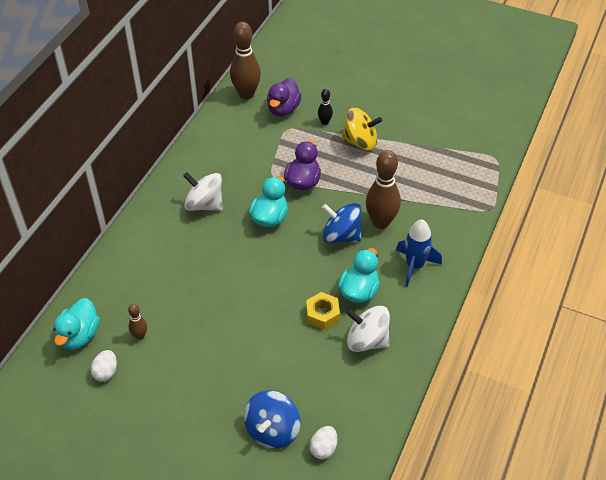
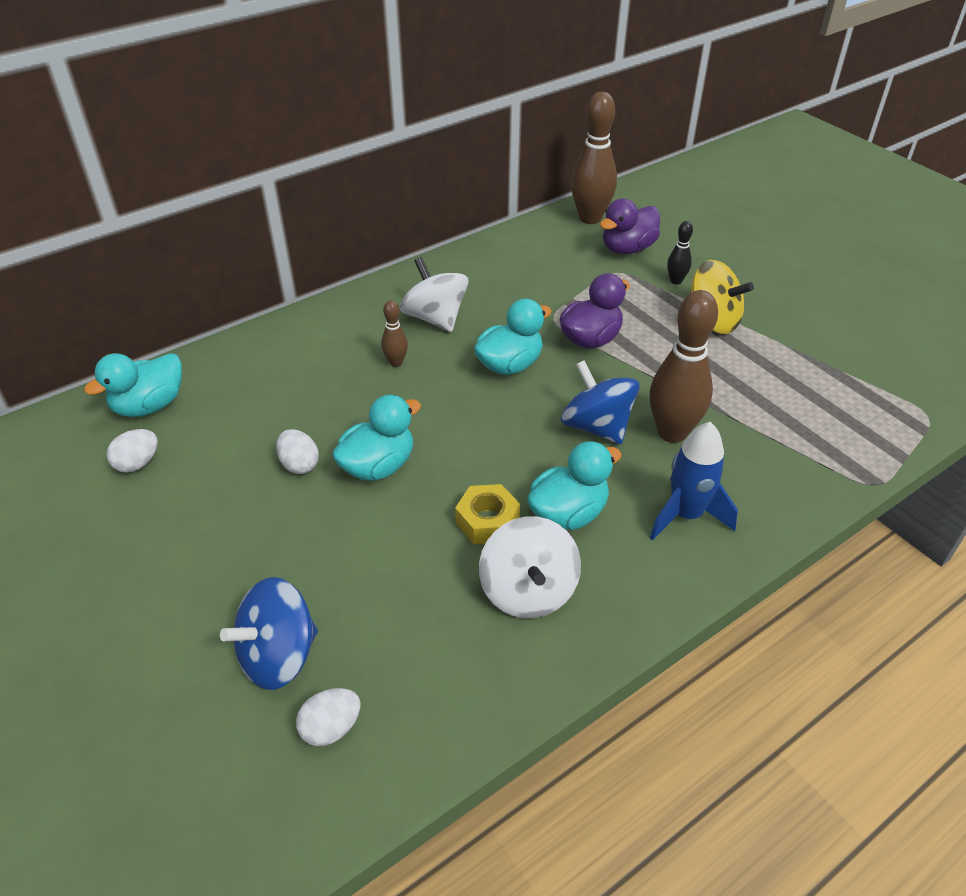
camera: 30 degrees right, 5 degrees down
(140, 336) = (219, 438): brown bowling pin -> brown bowling pin (396, 362)
(200, 330) = (299, 464): none -> white egg
(243, 311) = (378, 466): none -> turquoise duck
(367, 340) = (528, 591): white spinning top -> white spinning top turned 150 degrees counterclockwise

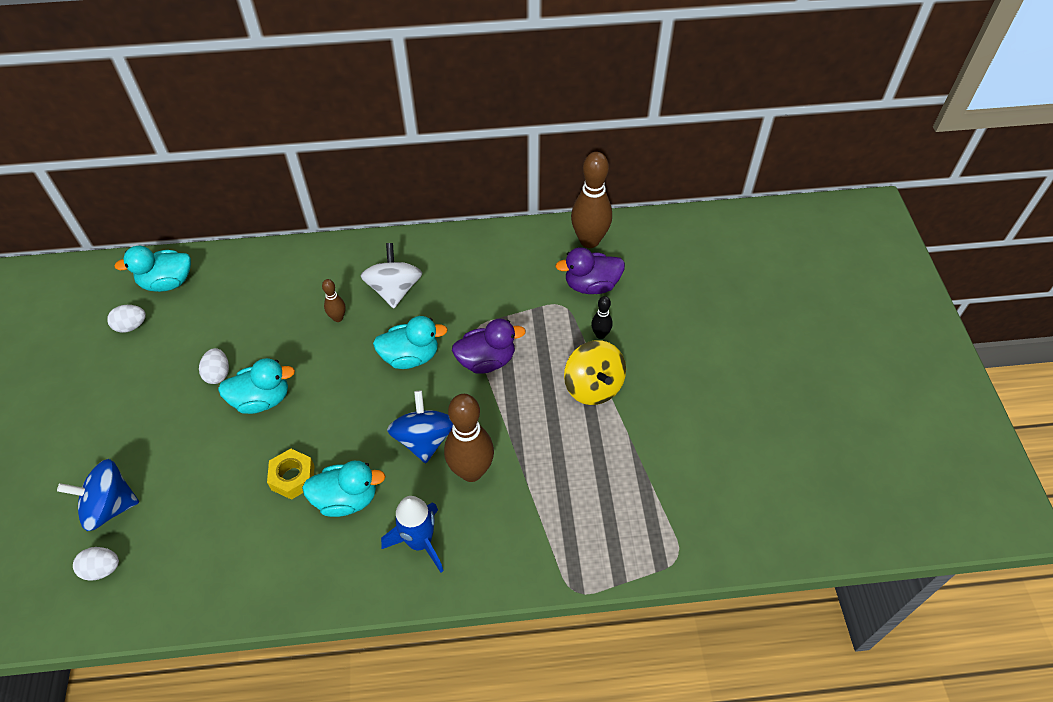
camera: 30 degrees right, 10 degrees up
(528, 591) = (275, 542): white spinning top -> none

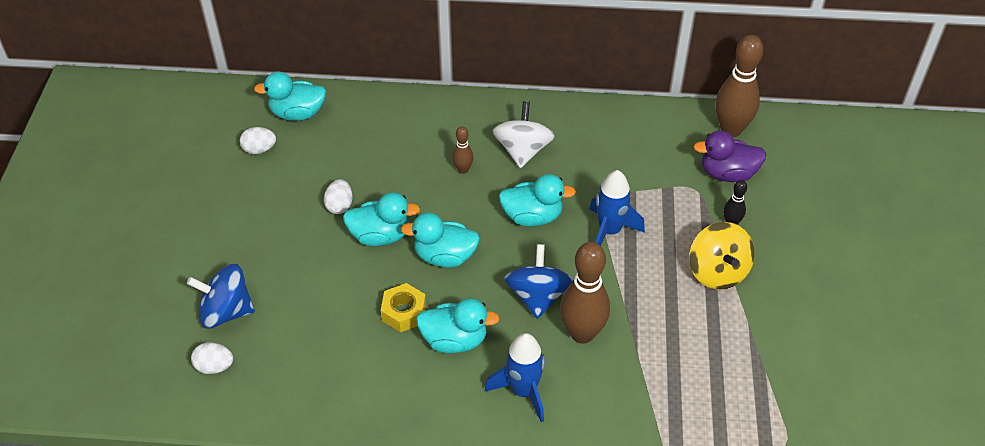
camera: 10 degrees right, 5 degrees down
(328, 411) = (445, 256): none -> turquoise duck
(486, 360) = (609, 231): purple duck -> blue rocket

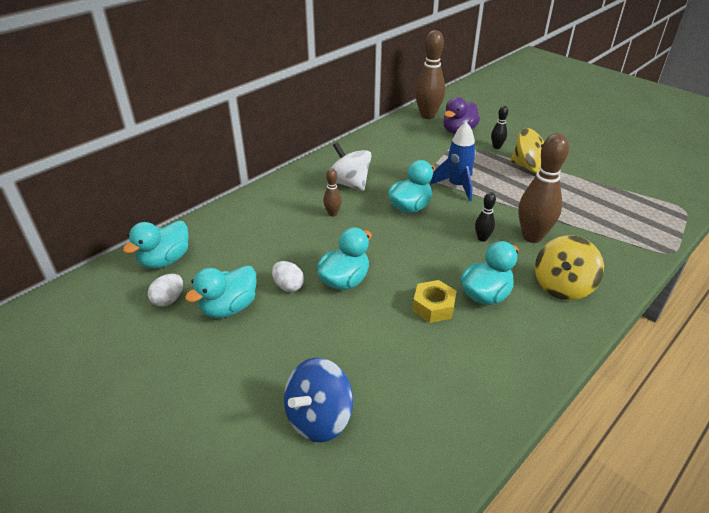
camera: 50 degrees left, 10 degrees down
(214, 366) = (375, 462): white egg -> none
(445, 256) = (401, 260): turquoise duck -> turquoise duck (229, 307)
(523, 391) = (562, 286): blue rocket -> yellow spinning top
(538, 296) = (482, 238): blue spinning top -> black bowling pin

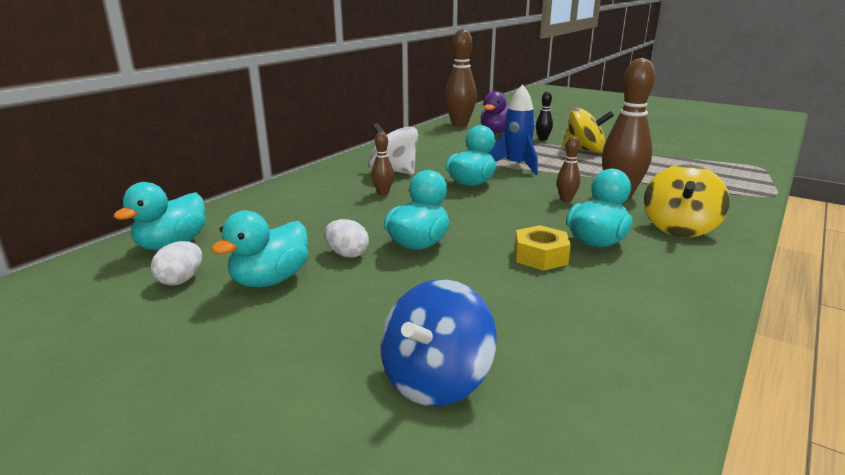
camera: 10 degrees left, 15 degrees down
(482, 238) = (566, 200): black bowling pin -> brown bowling pin

